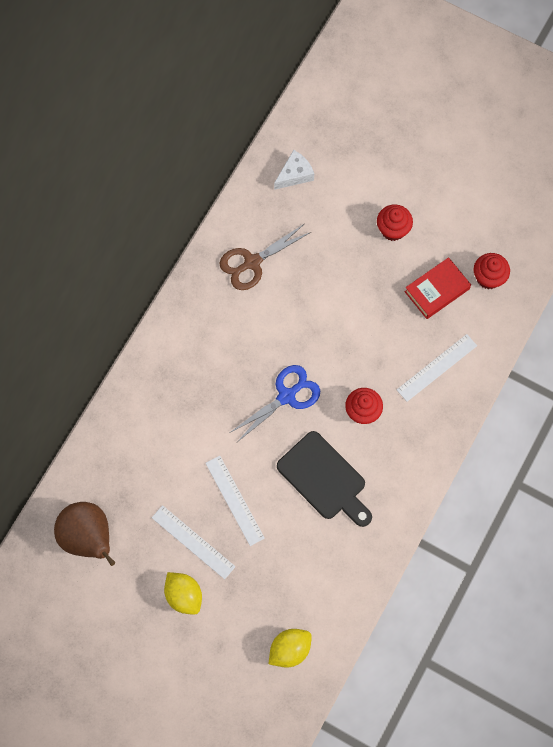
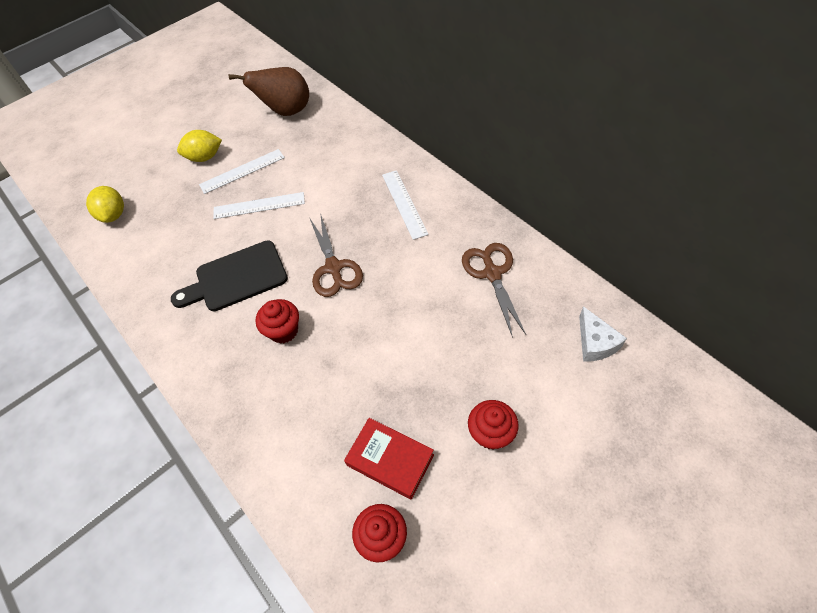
camera: 115 degrees right, 15 degrees down
(286, 396) = (333, 268): blue scissors -> brown scissors
(436, 367) = (294, 424): white ruler -> white ruler (404, 203)
(437, 290) = (390, 460): red book -> red book turned 45 degrees counterclockwise

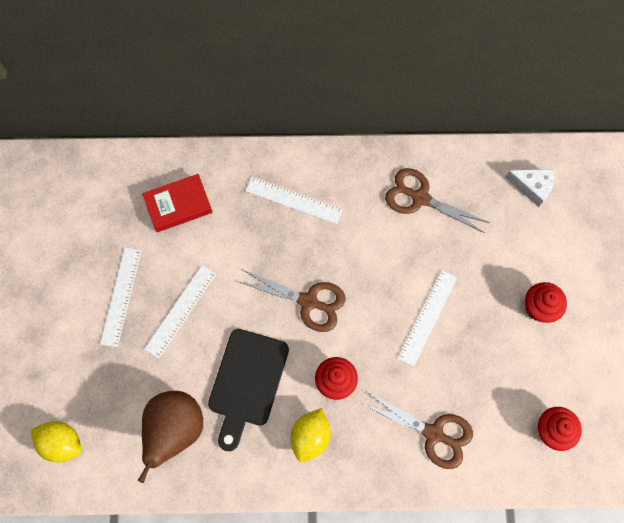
camera: 55 degrees left, 15 degrees up
(205, 157) = (66, 316): yellow lemon -> yellow lemon (310, 437)
(286, 111) = (78, 205): brown pear -> brown pear (175, 430)
(296, 434) = (433, 433): none -> brown scissors
(390, 460) = (504, 385): red book -> red book (178, 205)
(396, 353) = (427, 317): none -> white ruler

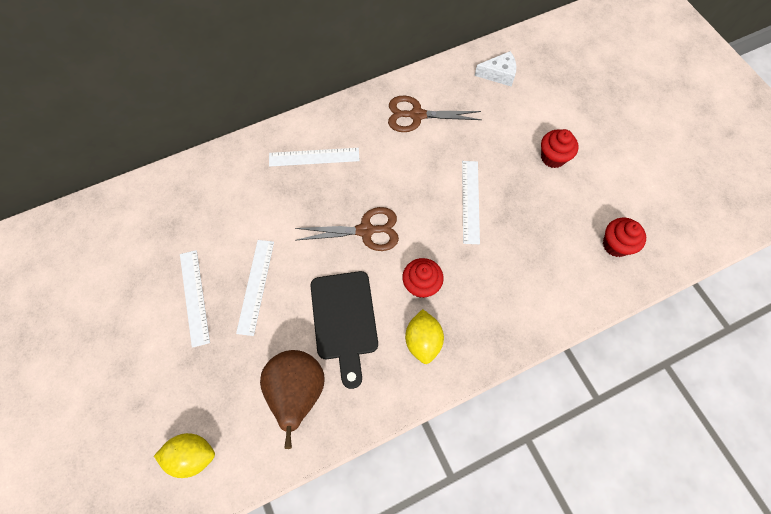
camera: 25 degrees left, 5 degrees down
(178, 205) = (214, 200): red book -> none
(433, 433) = (524, 290): brown scissors -> none

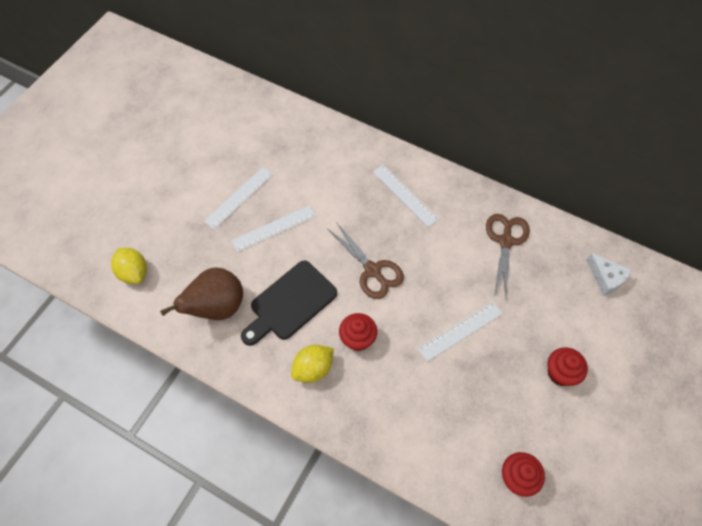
camera: 55 degrees right, 5 degrees down
(417, 115) = (505, 241): brown scissors -> brown scissors turned 45 degrees clockwise

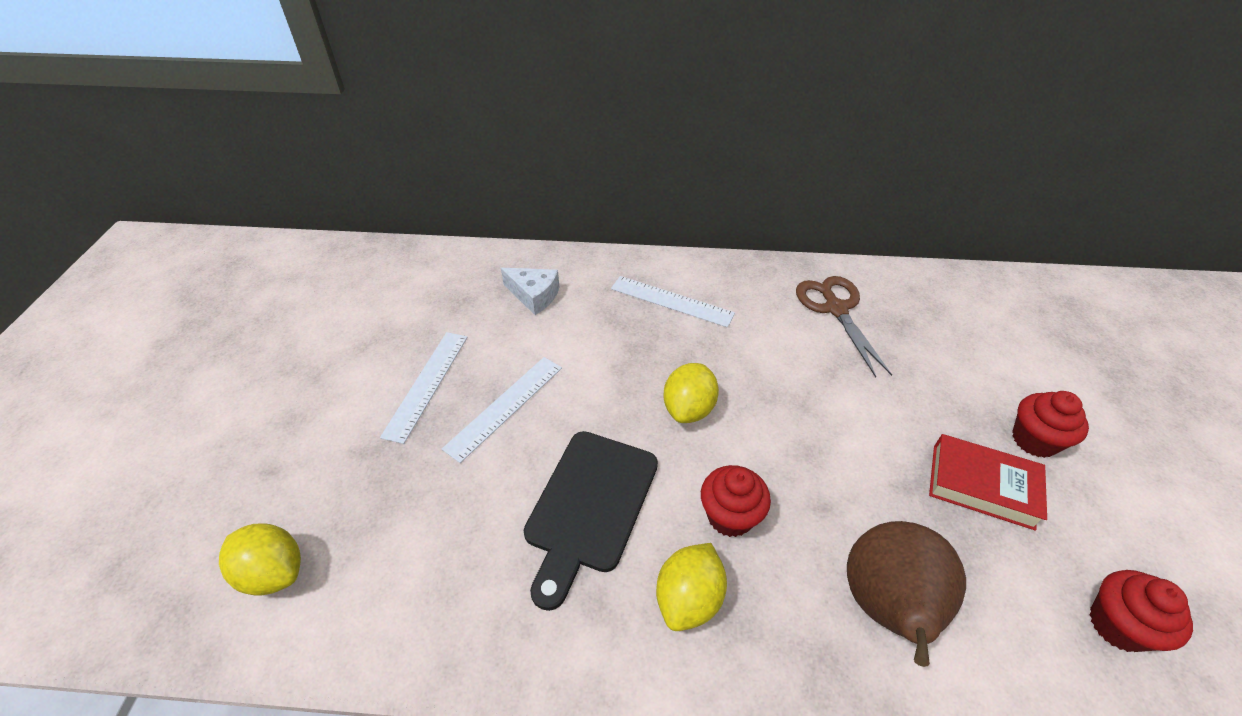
camera: 25 degrees left, 15 degrees down
(217, 307) = (463, 567): brown pear -> brown pear (886, 607)
(372, 270) = (688, 408): brown scissors -> yellow lemon
(460, 330) = (865, 440): white ruler -> none
(506, 383) = (982, 486): none -> red book
(606, 278) = (982, 307): white cheese -> white cheese (534, 296)

